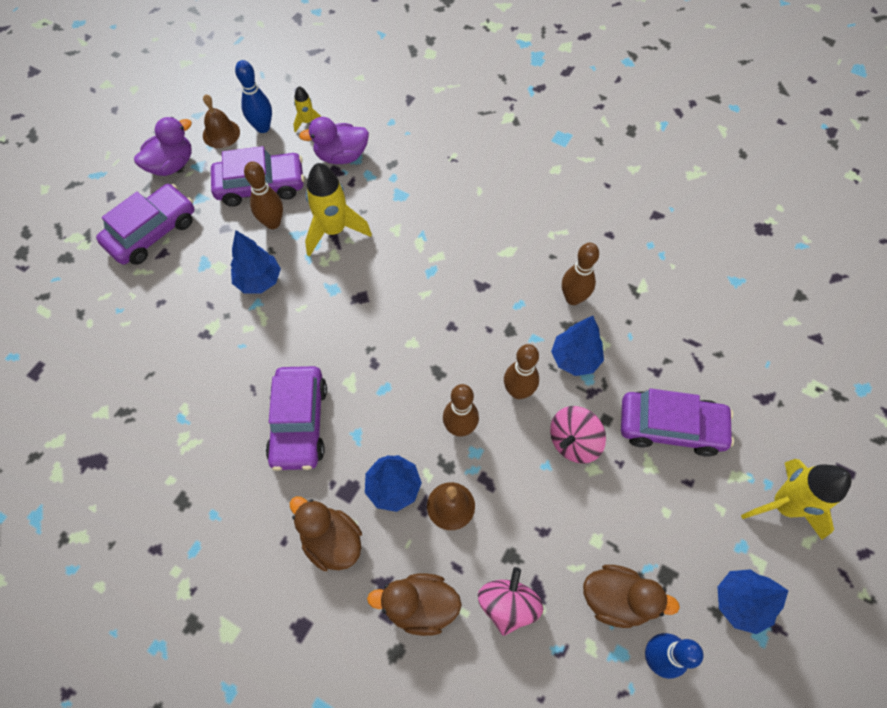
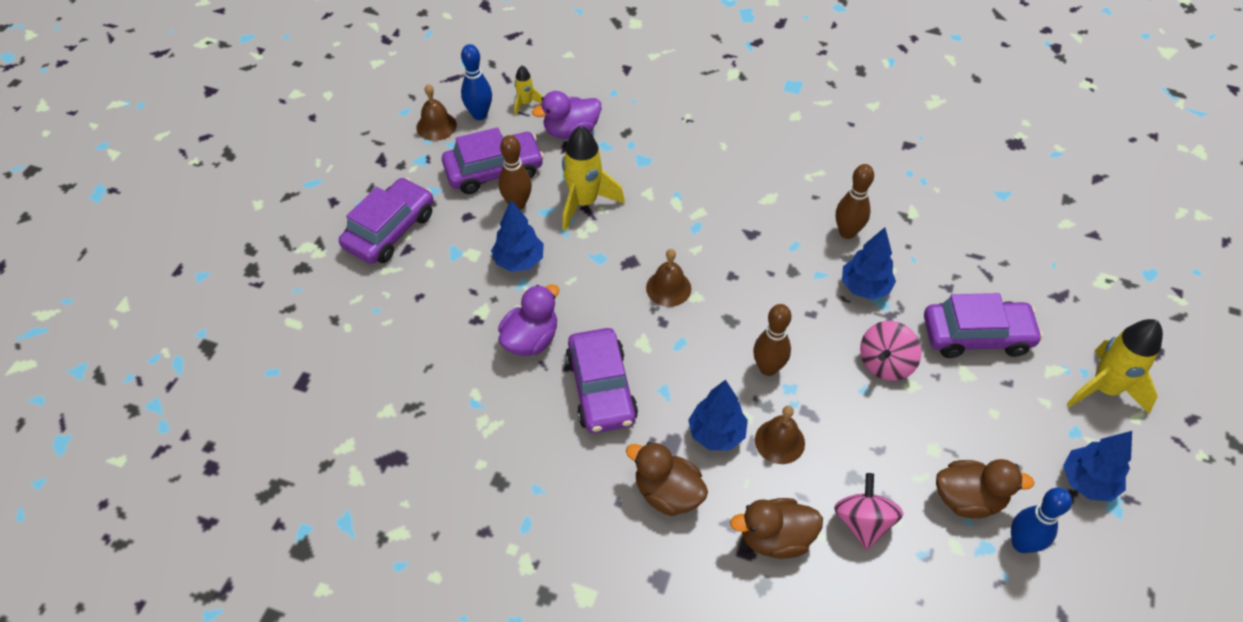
camera: 10 degrees left, 10 degrees down
(172, 165) = (392, 163): purple duck -> purple duck (531, 339)
(388, 330) = (668, 288): none -> brown bell
(518, 391) = (817, 326): brown bowling pin -> none

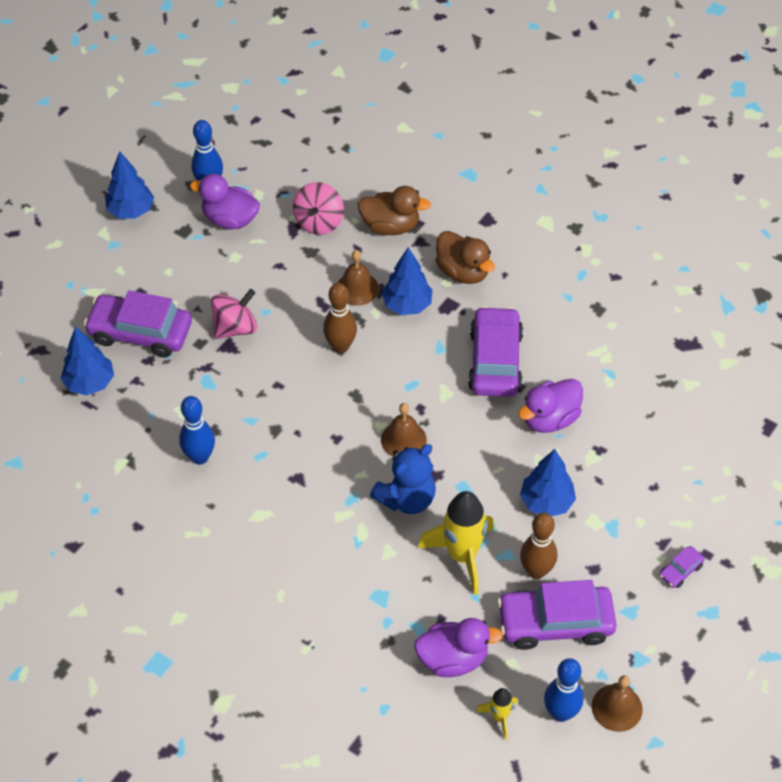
camera: 165 degrees left, 0 degrees up
(390, 230) = (680, 570): purple car -> purple car, size x0.43
(647, 237) = (406, 498): none -> blue teddy bear
(847, 232) = (200, 457): brown bowling pin -> blue bowling pin
(864, 287) = (215, 398): blue tree -> blue tree (90, 383)
(968, 499) = (230, 219): brown duck -> purple duck
(1104, 389) = (64, 268): yellow rocket -> none

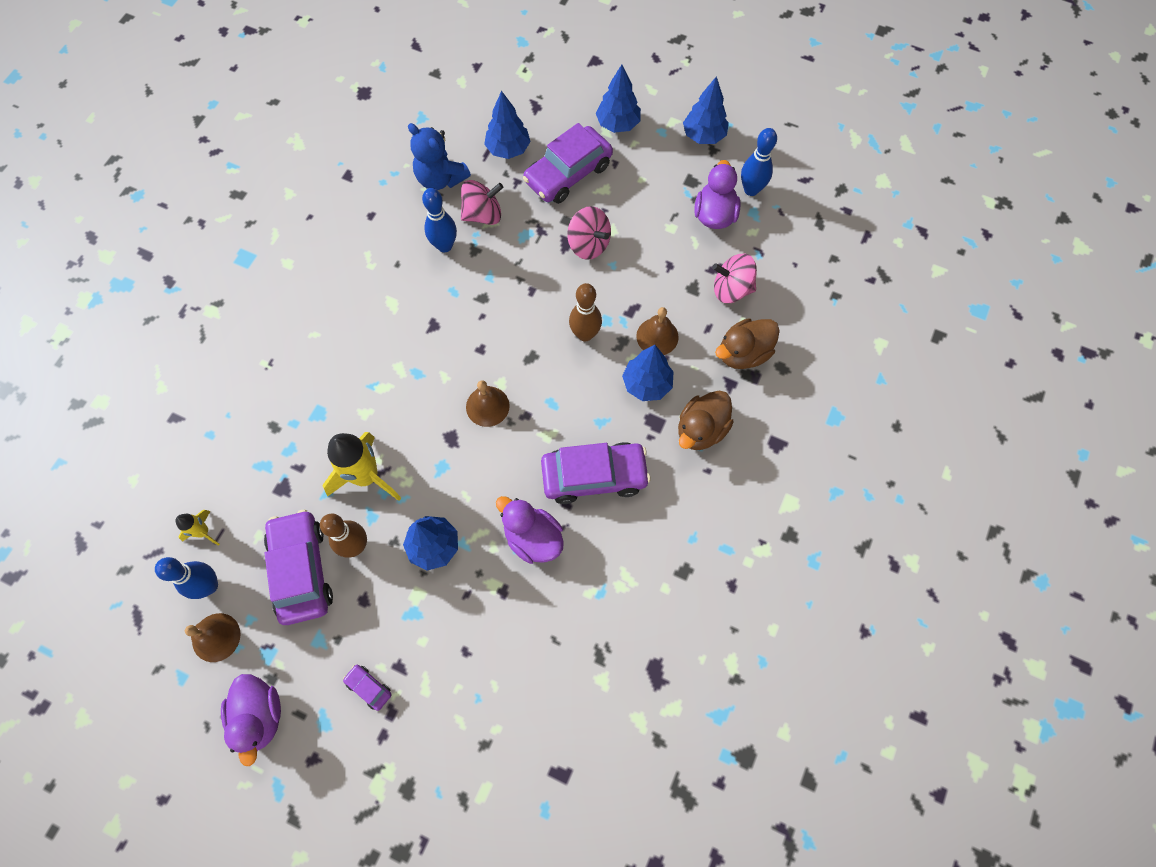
camera: 80 degrees right, 15 degrees up
(90, 280) = (618, 124): none -> blue tree
(140, 333) = (568, 173): purple car -> purple car turned 135 degrees counterclockwise
(170, 417) = (483, 214): none -> pink spinning top
(390, 226) = (743, 353): brown duck -> brown duck turned 60 degrees clockwise
(406, 498) = (423, 419): blue teddy bear -> blue teddy bear (440, 178)
(453, 659) = (259, 484): purple duck -> purple duck (260, 715)

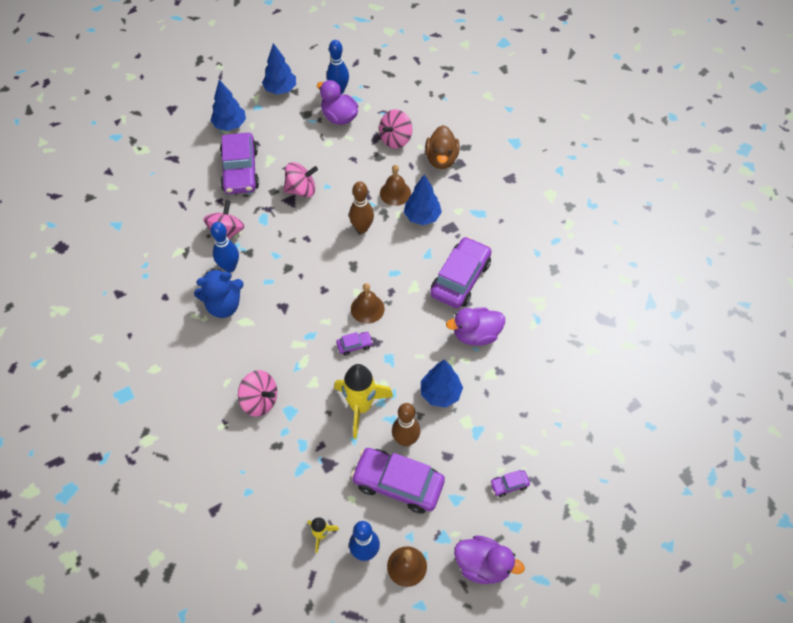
camera: 55 degrees left, 10 degrees down
(312, 378) = (260, 400): none -> pink spinning top
(434, 423) = (354, 345): none -> purple car
(440, 178) = (176, 240): blue teddy bear -> blue teddy bear (224, 305)
(508, 149) = (191, 191): blue tree -> none
(701, 429) = (473, 208): brown duck -> none

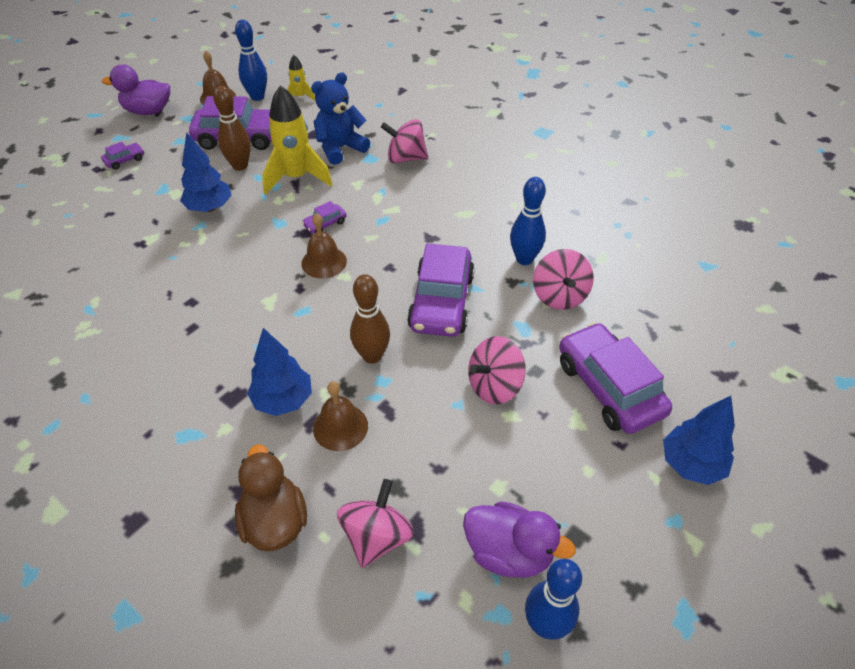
camera: 160 degrees right, 10 degrees down
(224, 305) = (501, 221): blue teddy bear -> blue teddy bear (340, 148)
(280, 89) = (663, 581): blue tree -> none
(460, 278) = (204, 329): purple car -> purple car (441, 302)
(476, 334) = (173, 271): purple duck -> none

